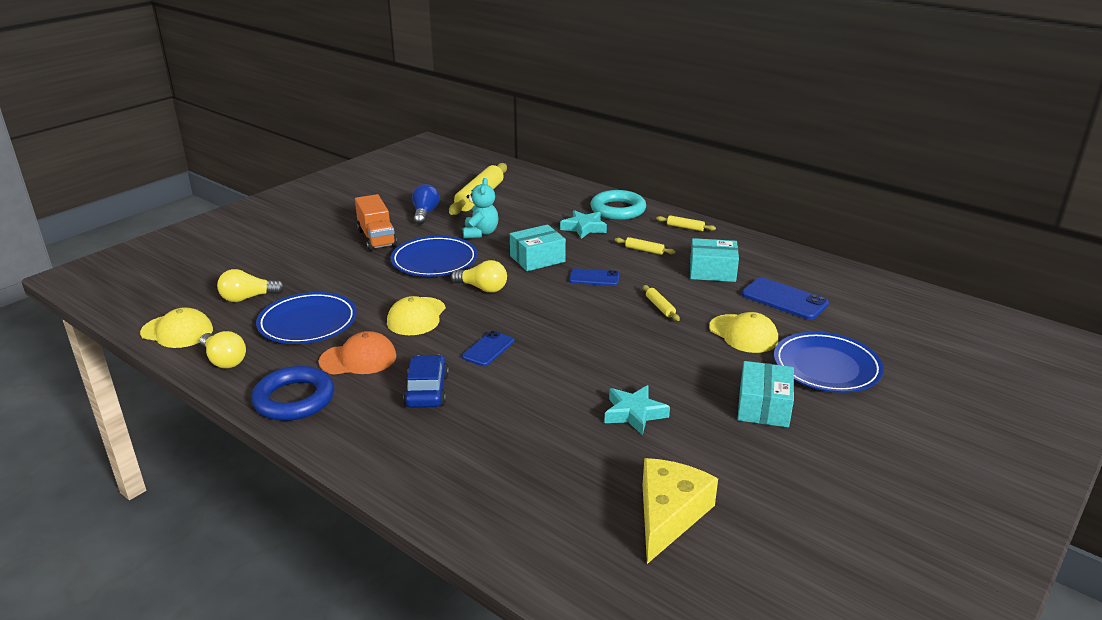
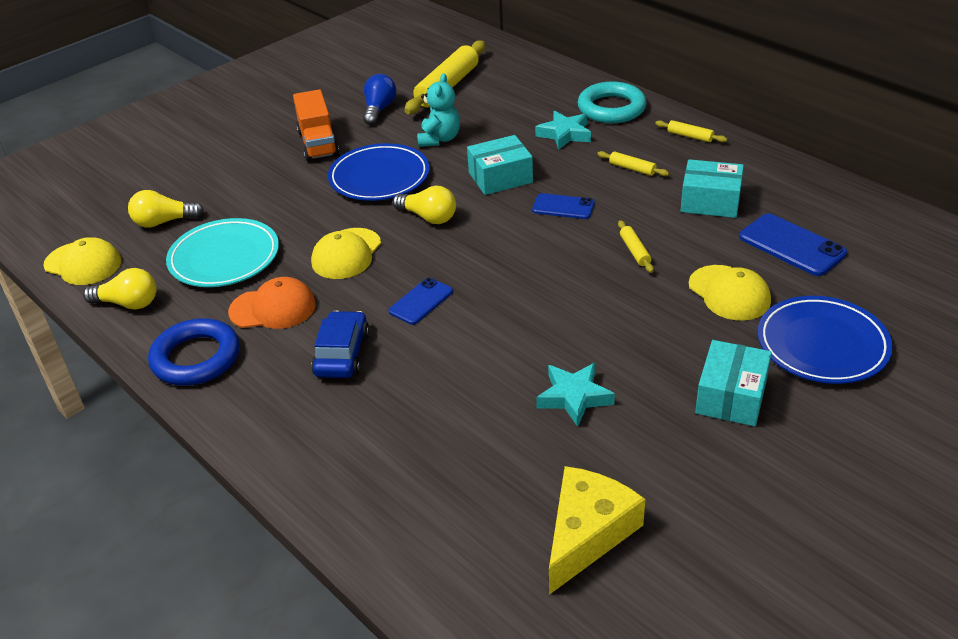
camera: 10 degrees right, 10 degrees up
(224, 360) = (128, 303): yellow light bulb -> yellow light bulb turned 45 degrees counterclockwise
(308, 323) = (224, 258): blue plate -> turquoise plate

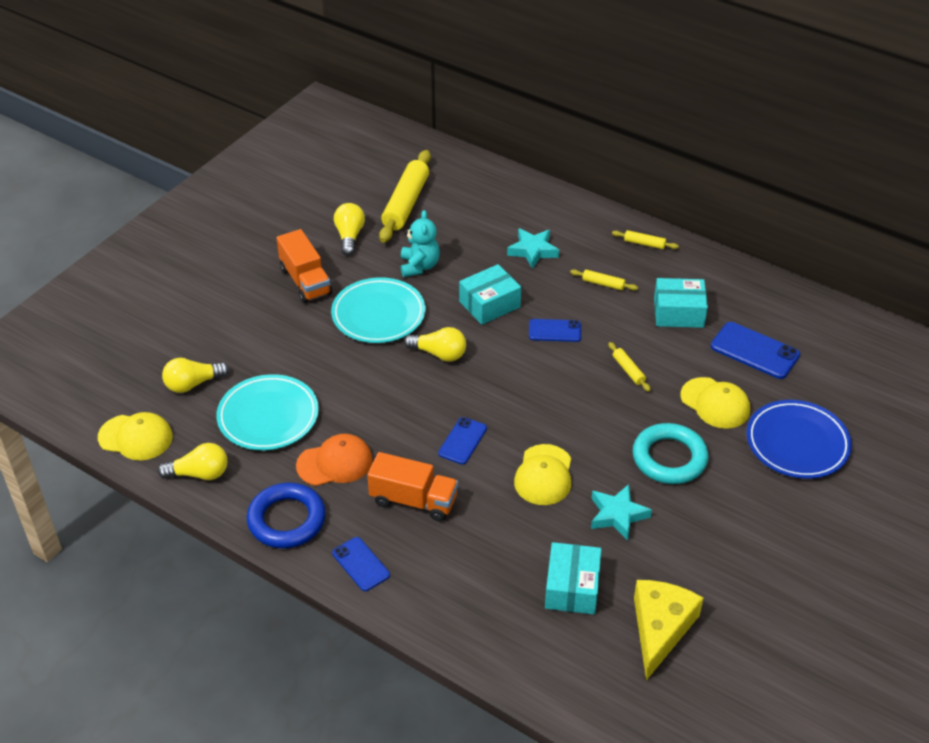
camera: 15 degrees left, 5 degrees up
(255, 413) = (361, 564): none -> blue phone
(342, 354) = (413, 500): blue car -> orange truck
(346, 254) = (379, 400): yellow cap -> yellow cap (544, 475)
(379, 110) = (349, 236): blue light bulb -> yellow light bulb
(379, 177) = (378, 314): blue plate -> turquoise plate
(611, 108) = (566, 217): turquoise ring -> turquoise ring (669, 458)
(731, 396) = (738, 498): turquoise box -> turquoise box (572, 588)

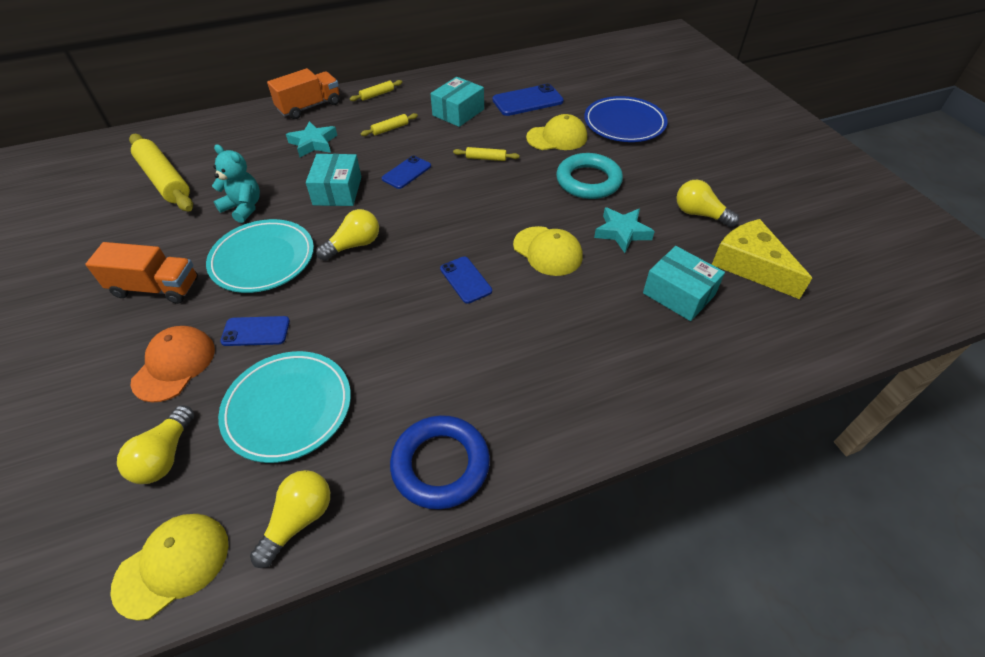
camera: 55 degrees left, 5 degrees up
(335, 463) = (404, 383): orange cap -> orange cap (174, 365)
(349, 236) = (148, 231): yellow light bulb -> yellow light bulb (700, 214)
(361, 564) = (549, 429): blue phone -> blue phone (256, 331)
(413, 500) = (503, 347): orange truck -> orange truck (309, 107)

